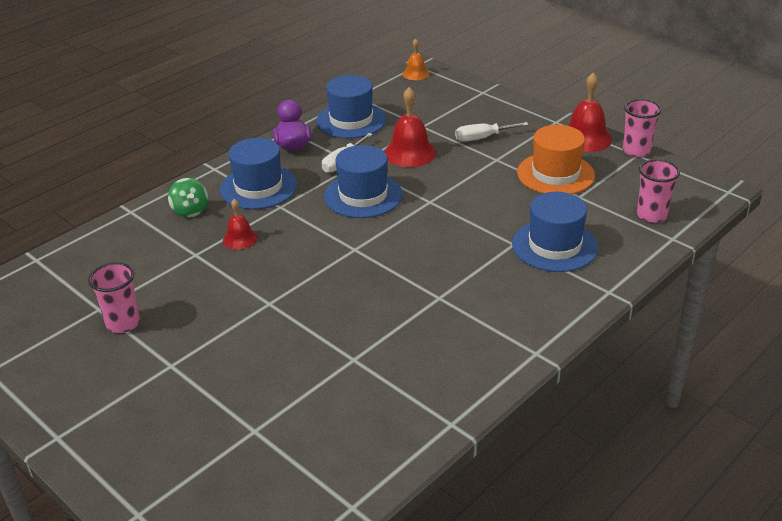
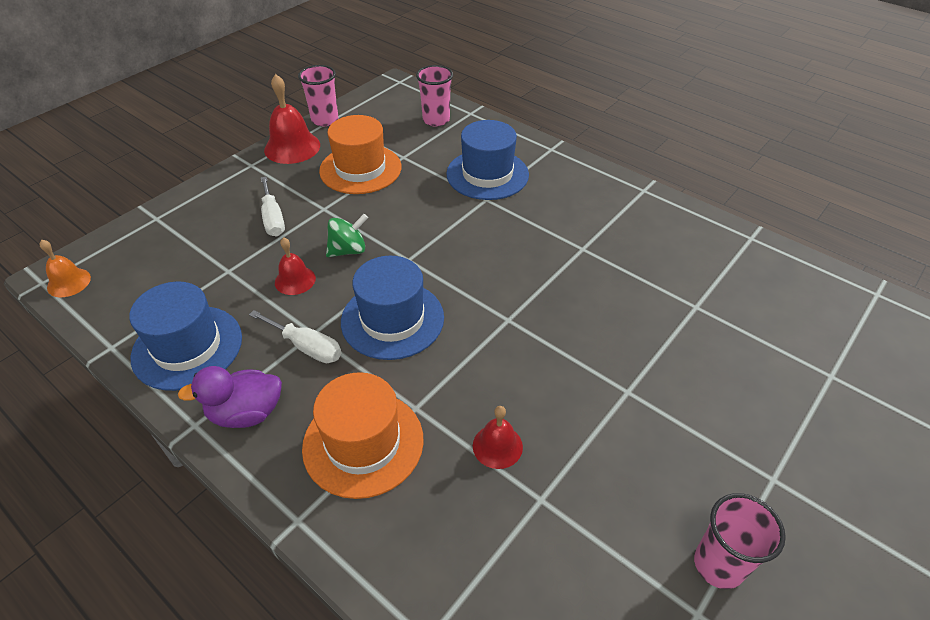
camera: 95 degrees left, 10 degrees up
(190, 211) = (426, 533): green spinning top -> green spinning top (348, 250)
(258, 187) = (363, 443): blue hat -> orange hat
(410, 153) = (295, 280): red bell -> red bell, size x0.59

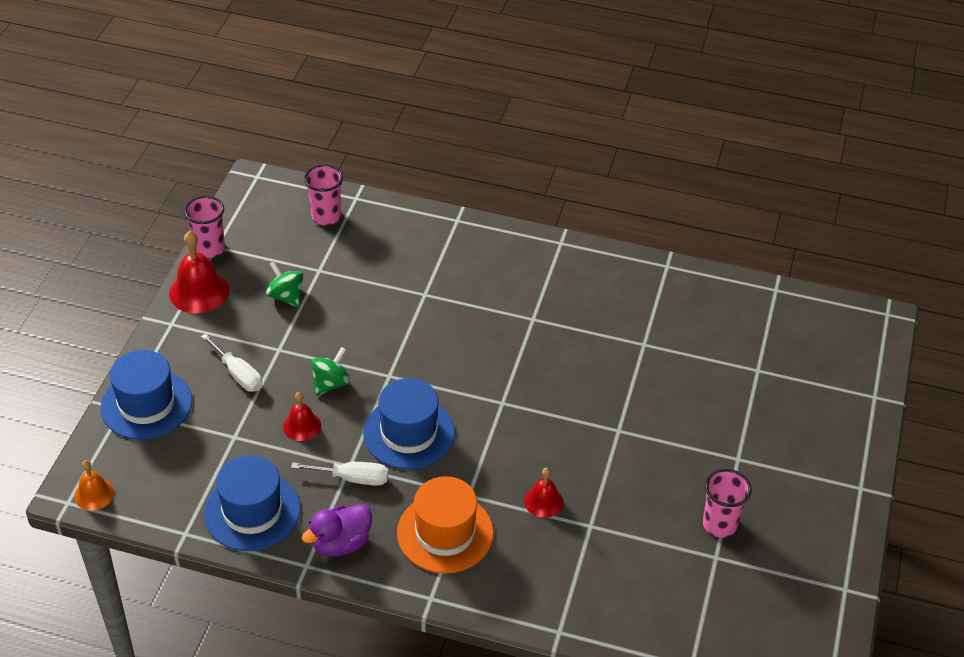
camera: 25 degrees left, 0 degrees up
(360, 169) = (286, 296): orange hat -> green spinning top
(487, 174) = (412, 267): blue hat -> blue hat (146, 404)

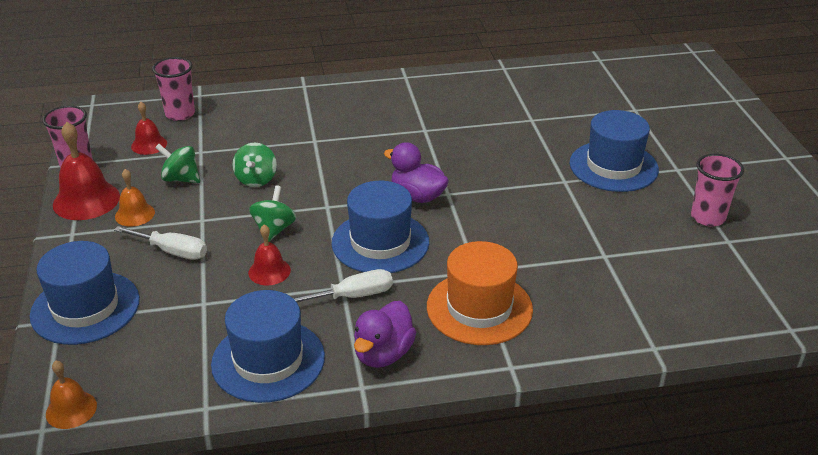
camera: 25 degrees left, 10 degrees down
(229, 322) = (135, 214): none -> orange bell
(348, 321) = (256, 179): none -> green spinning top
(473, 395) = (417, 196): none -> purple duck
(543, 501) = (547, 252): red bell -> red bell (149, 144)
(678, 431) = (613, 166): none -> blue hat

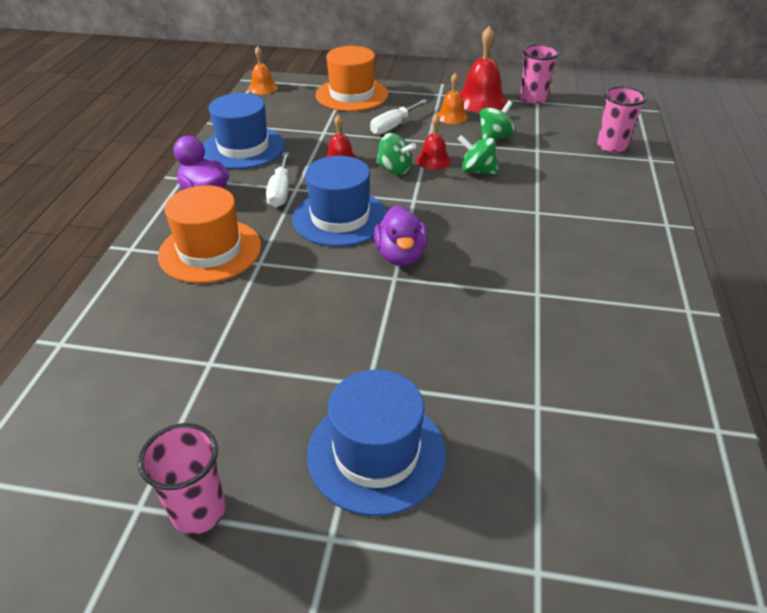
camera: 110 degrees right, 5 degrees up
(85, 307) = (352, 95): blue hat -> orange hat
(149, 144) = (557, 128): red bell -> red bell (433, 160)
(417, 196) = (400, 256): purple duck -> purple duck turned 120 degrees clockwise

